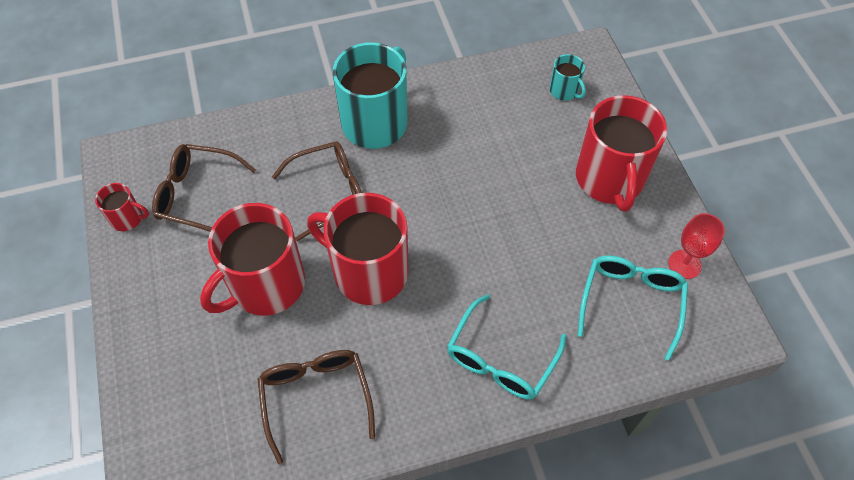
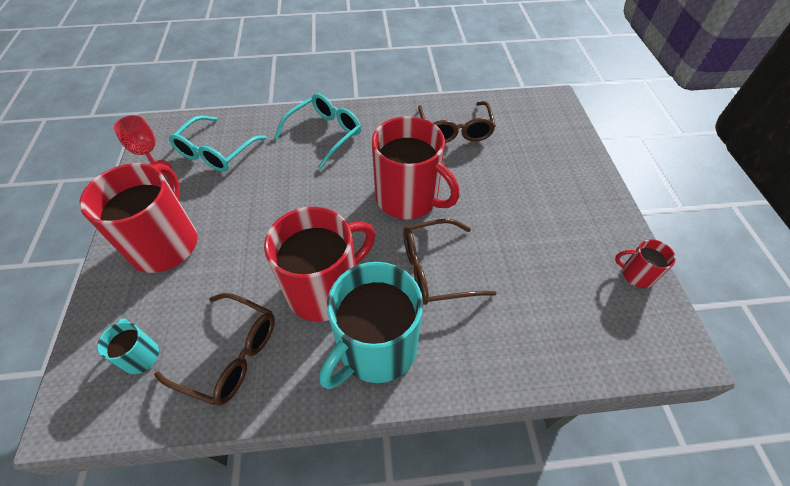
camera: 170 degrees left, 5 degrees down
(198, 195) = (570, 288): brown glasses -> brown glasses (229, 354)
(266, 285) = (494, 200): red mug -> red mug (324, 288)

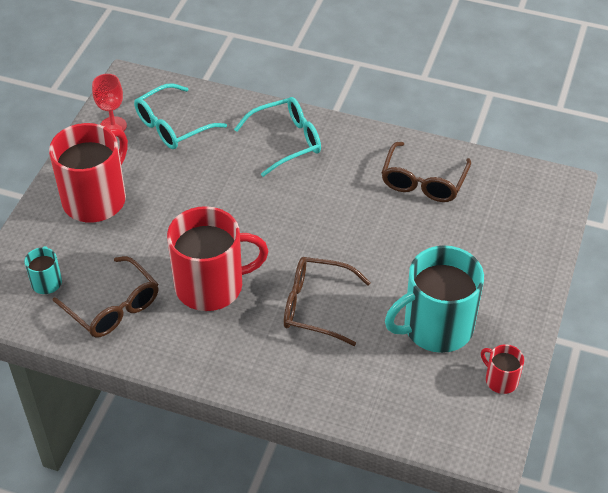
camera: 25 degrees right, 5 degrees down
(376, 347) = (229, 346): turquoise mug -> turquoise mug (436, 327)
(408, 198) = (331, 234): red mug -> none

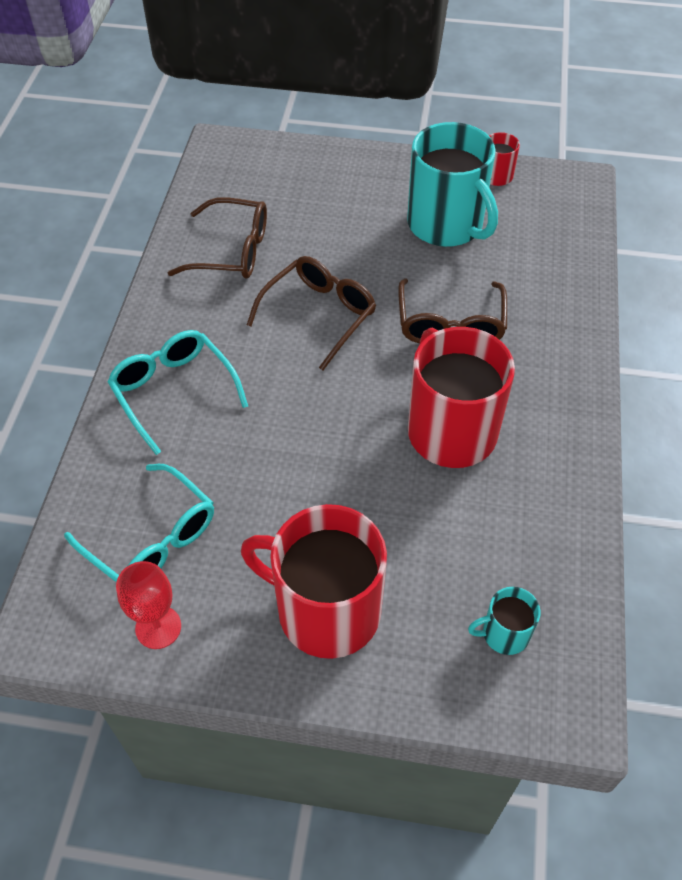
camera: 100 degrees left, 5 degrees up
(112, 306) = (520, 534): brown glasses -> brown glasses (318, 315)

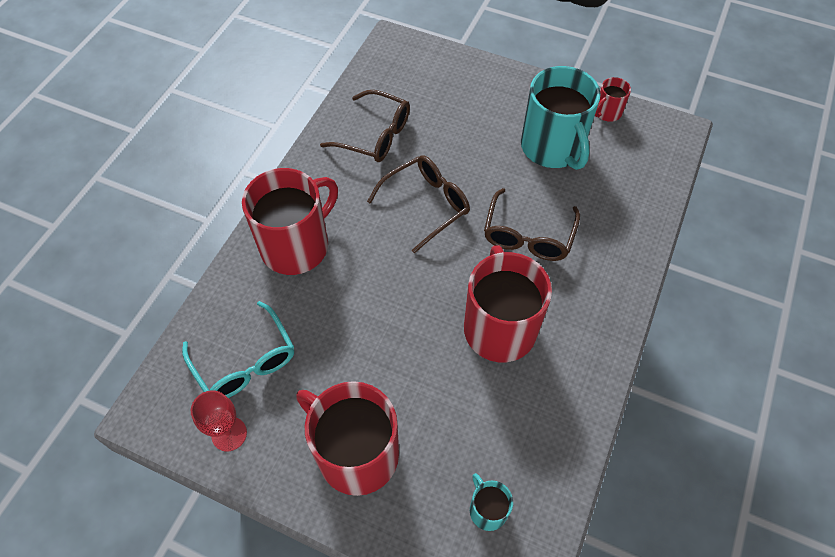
camera: 15 degrees right, 5 degrees up
(174, 392) = (296, 245): turquoise glasses -> red mug
(504, 633) = (487, 510): turquoise mug -> turquoise mug turned 60 degrees clockwise

